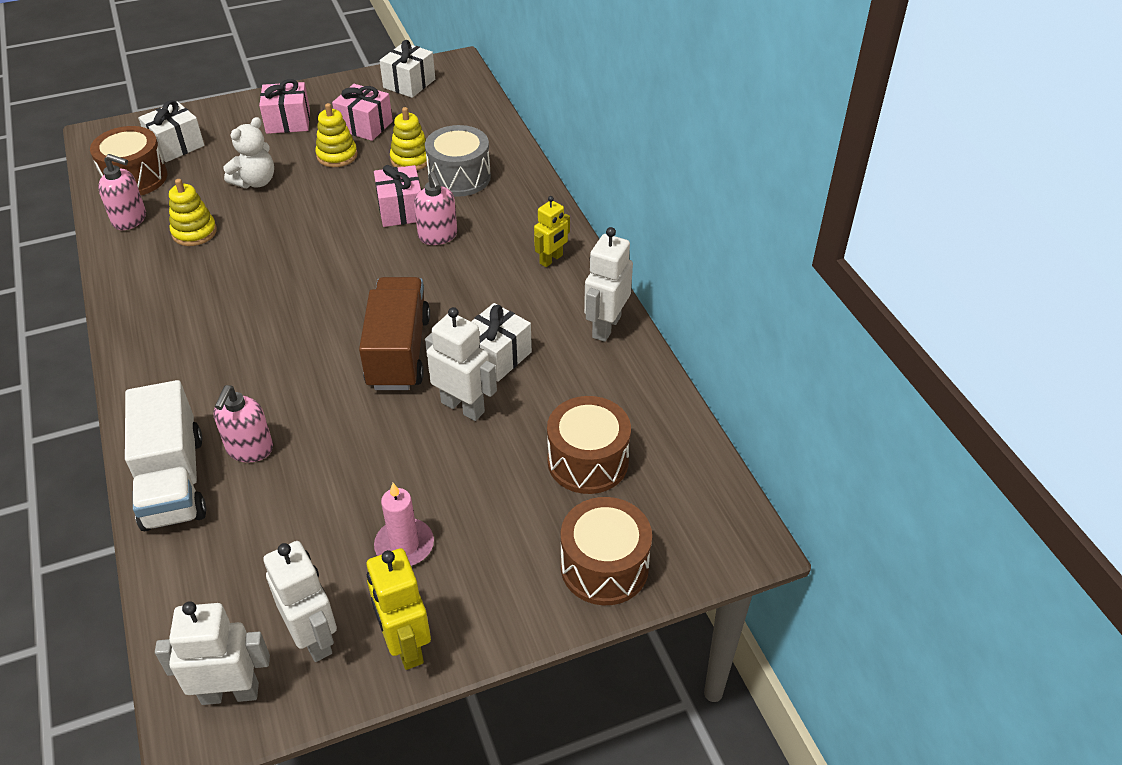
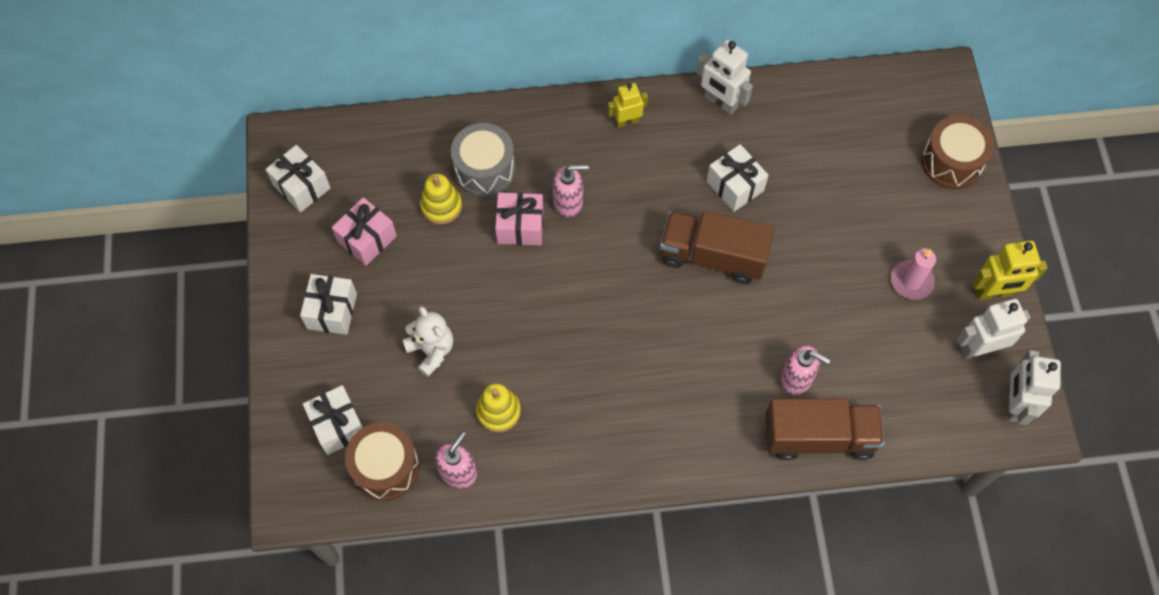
camera: 75 degrees left, 20 degrees up
(173, 481) = (818, 437): white truck -> brown truck
(288, 122) = (332, 311): pink gift -> white gift
(337, 155) = (411, 271): yellow stacking toy -> none
(463, 407) = (785, 220): white robot -> none
(551, 259) = (627, 121): yellow robot -> yellow robot turned 75 degrees counterclockwise
(588, 461) = (857, 149): brown drum -> none

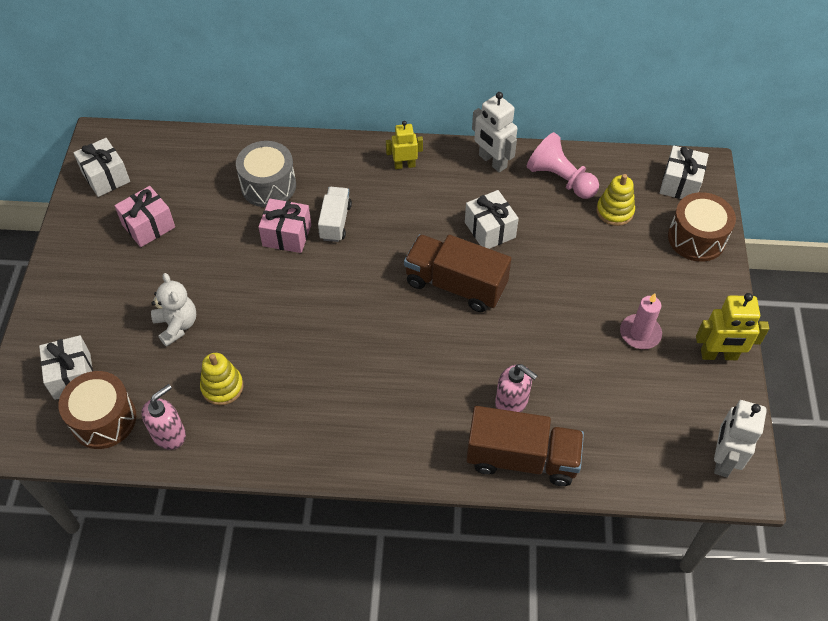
camera: 10 degrees right, 10 degrees down
(332, 311) = (99, 279): white gift -> white gift (680, 183)
(441, 206) = (222, 209): yellow stacking toy -> yellow stacking toy (614, 211)
(568, 202) = (335, 222): pink soap dispenser -> white truck
(797, 113) = (560, 179): none -> pink pawn
(979, 348) = (696, 402): white robot -> none

